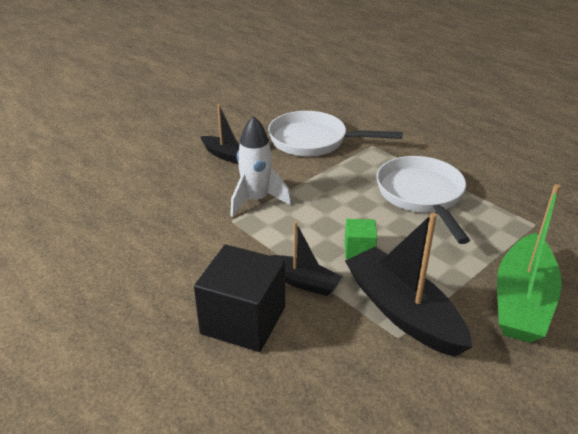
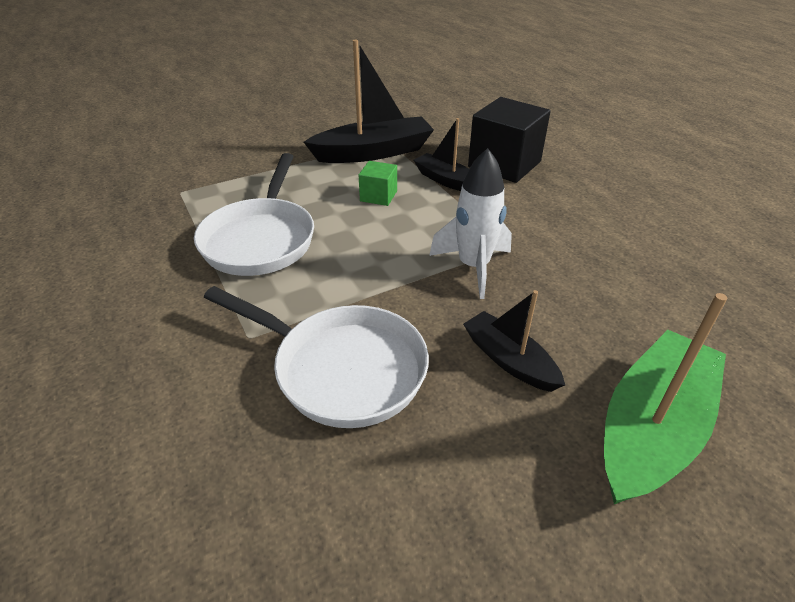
camera: 165 degrees left, 5 degrees up
(402, 312) = (373, 152): black boat -> black boat turned 90 degrees counterclockwise
(522, 301) = (275, 146): green boat -> green boat (651, 428)

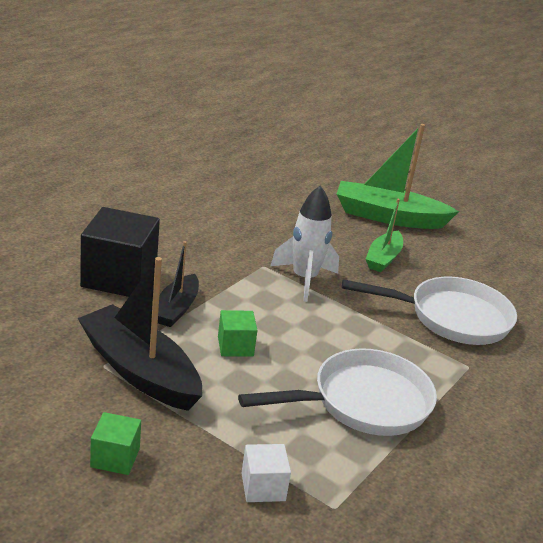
camera: 120 degrees left, 10 degrees down
(225, 171) = (263, 487): none -> white cube
(297, 133) = (115, 458): none -> green cube
(342, 369) = (452, 318): white pan -> white pan turned 90 degrees clockwise
(509, 360) = (383, 258): black boat -> green boat

